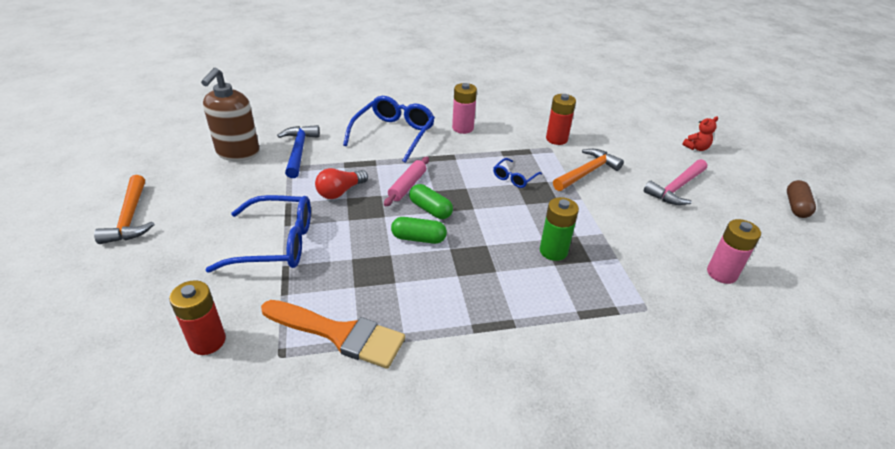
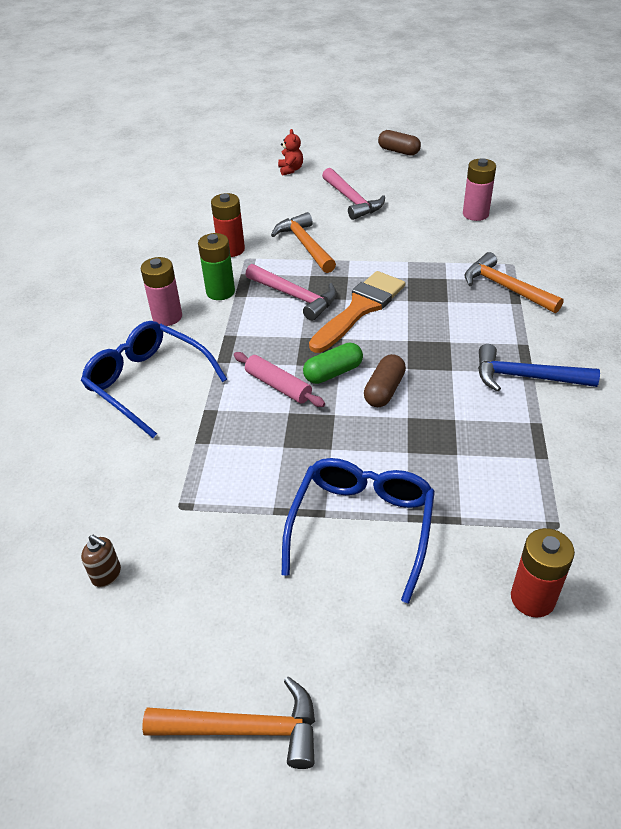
camera: 70 degrees left, 5 degrees up
(238, 153) = (107, 575): brown soap dispenser -> brown soap dispenser, size x0.43
(299, 151) = (141, 492): blue hammer -> blue hammer (526, 377)
(339, 334) = (528, 473): orange brush -> orange brush (360, 309)
(340, 192) = (267, 452): red light bulb -> none
(418, 238) = (384, 390): green capsule -> brown capsule
(514, 178) = (295, 296): blue glasses -> pink hammer
(553, 251) = (427, 297): green battery -> green battery (220, 292)
(600, 305) = (505, 288): none -> orange hammer

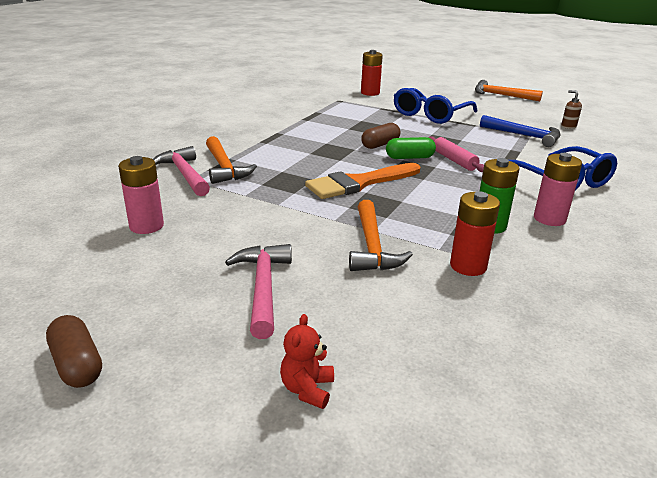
camera: 160 degrees left, 15 degrees down
(295, 296) = (412, 204): pink hammer -> pink hammer (184, 174)
(526, 377) = (284, 132): blue hammer -> blue hammer (524, 136)

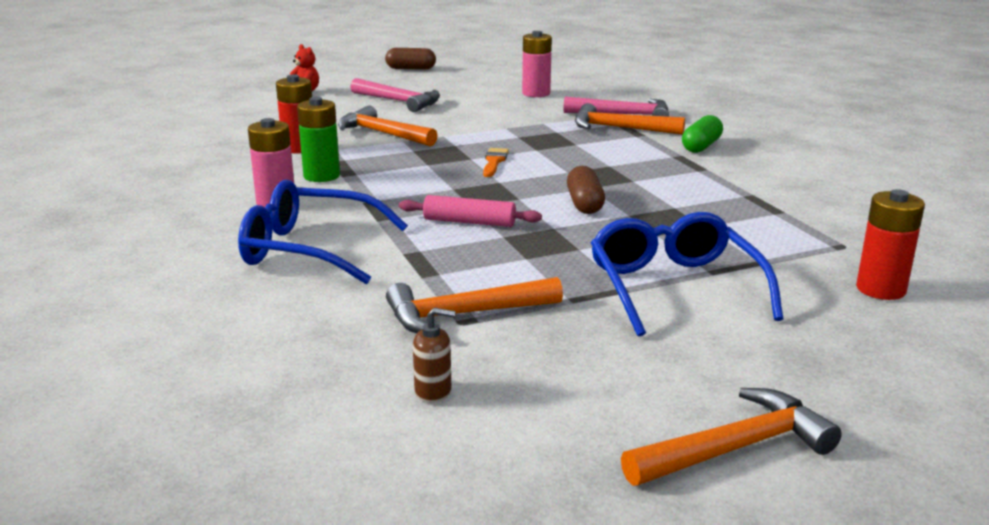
camera: 130 degrees right, 5 degrees down
(359, 183) = (494, 161): orange brush -> orange brush, size x0.48
(409, 157) = (518, 203): green capsule -> green capsule (701, 146)
(524, 136) = (464, 314): blue hammer -> orange hammer

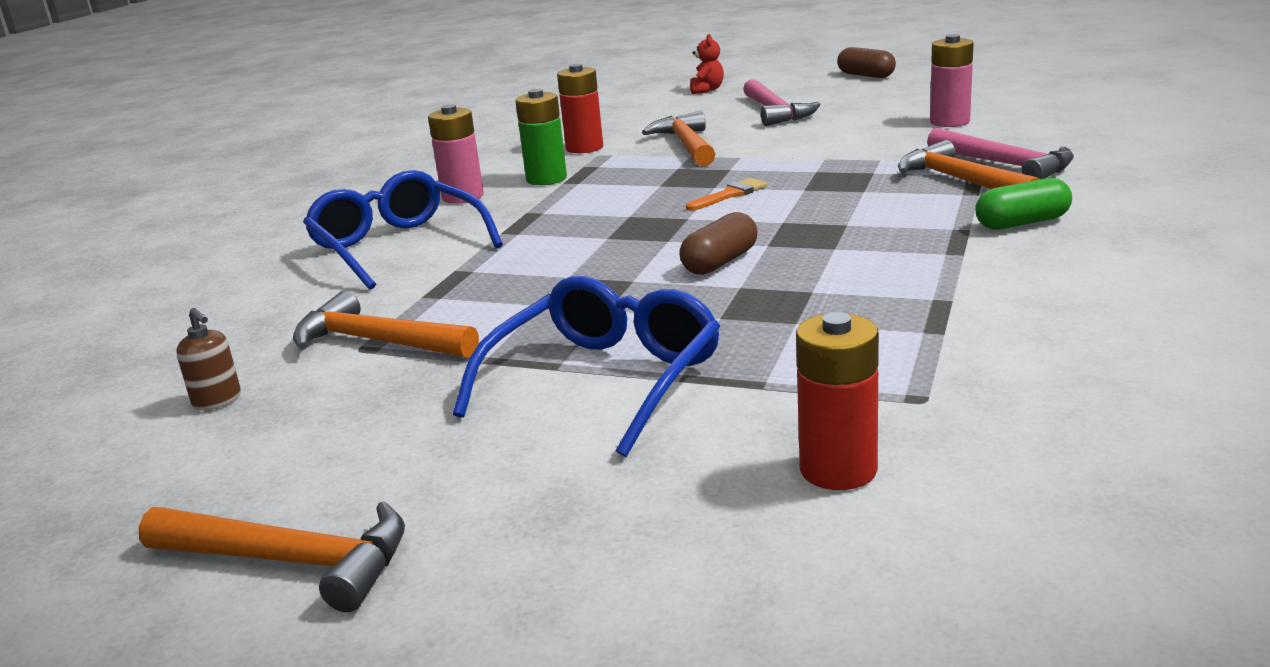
camera: 45 degrees right, 0 degrees up
(469, 222) = (569, 254): pink rolling pin -> none

